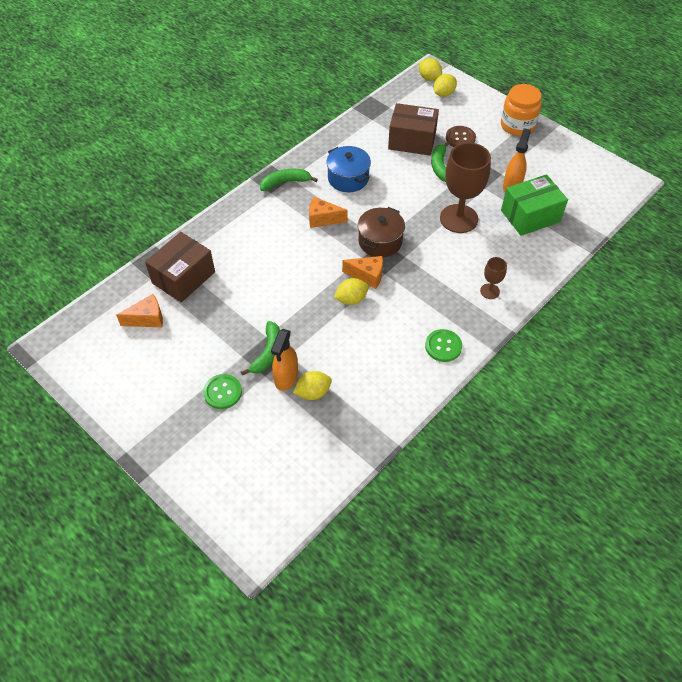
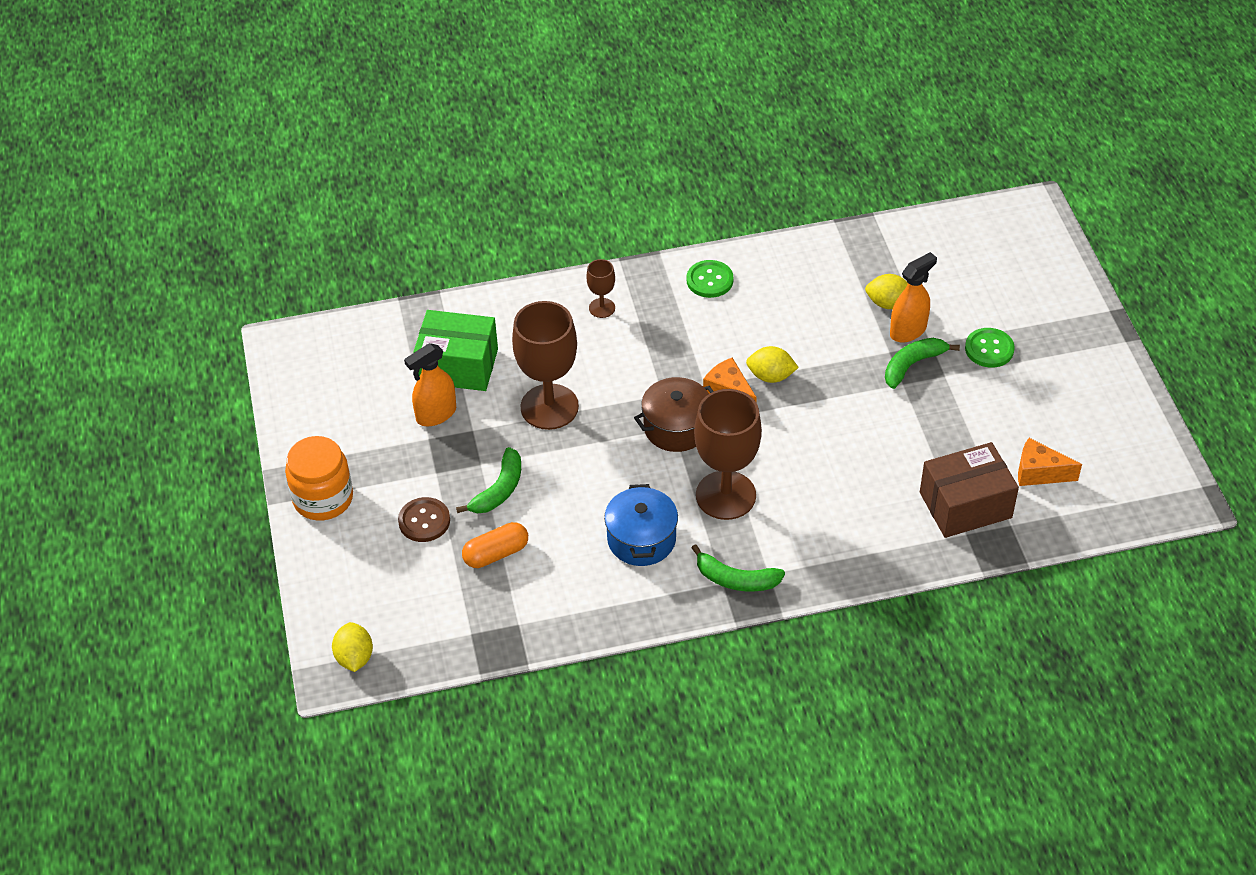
camera: 145 degrees left, 5 degrees down
(323, 219) = (725, 495): orange cheese -> brown goblet
(412, 140) = (496, 554): brown box -> orange capsule
(443, 94) = (365, 613): yellow lemon -> none

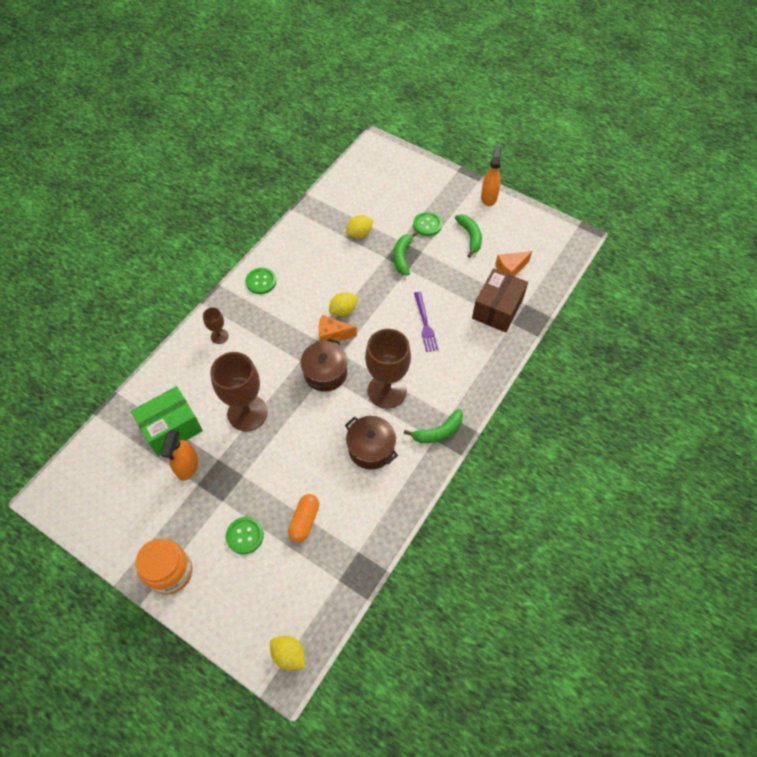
camera: 45 degrees left, 10 degrees up
(424, 521) = (245, 536): brown button -> green button
(499, 490) = (268, 482): green banana -> green banana (470, 237)
(641, 539) = (371, 448): blue pot -> brown pot
(853, 458) = (425, 324): none -> purple fork
(908, 331) = (382, 241): orange spray bottle -> orange spray bottle (488, 197)

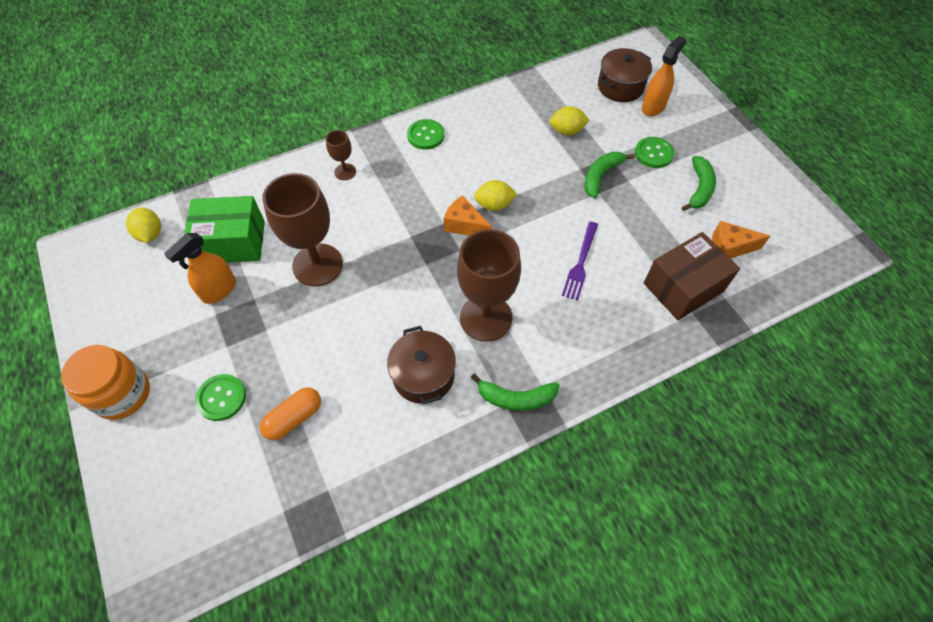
camera: 30 degrees right, 0 degrees up
(289, 655) = (169, 567): yellow lemon -> yellow lemon (150, 234)
(325, 373) = (429, 263): brown pot -> brown pot (620, 87)
(488, 197) = (751, 154): orange spray bottle -> orange spray bottle (653, 107)

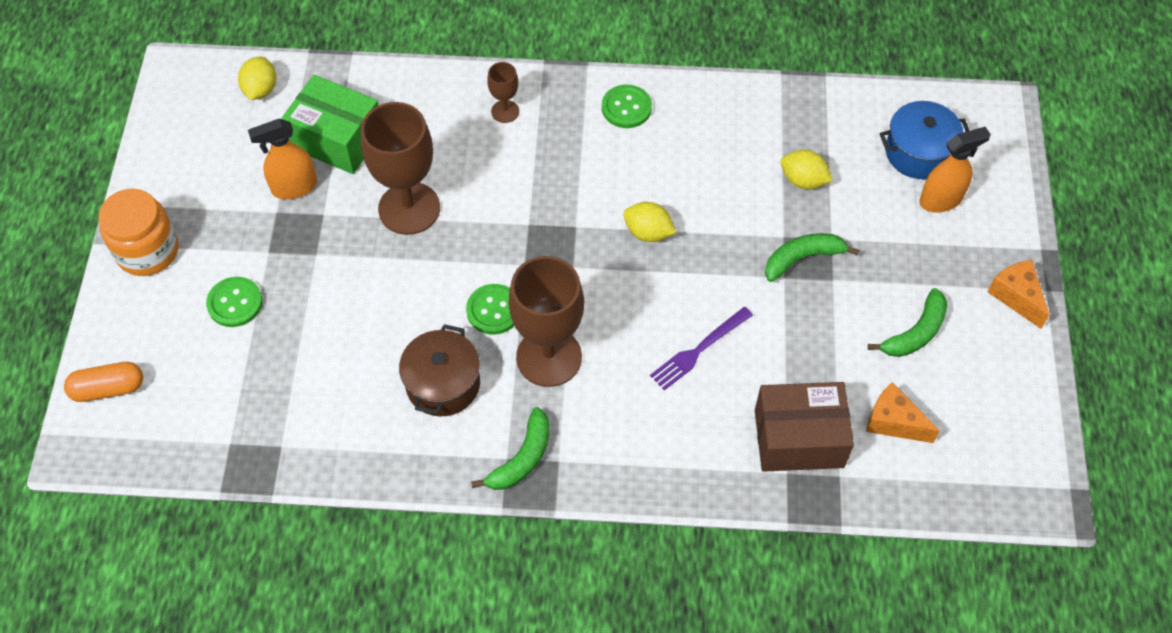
camera: 30 degrees right, 0 degrees up
(294, 418) = (290, 359): orange capsule -> orange capsule (108, 388)
(464, 225) = (597, 241): orange cheese -> orange cheese (1016, 297)
(516, 398) = (522, 458): green banana -> green banana turned 90 degrees counterclockwise
(620, 87) = (918, 152): brown pot -> blue pot
(653, 153) = (892, 261): green button -> green button (493, 310)

